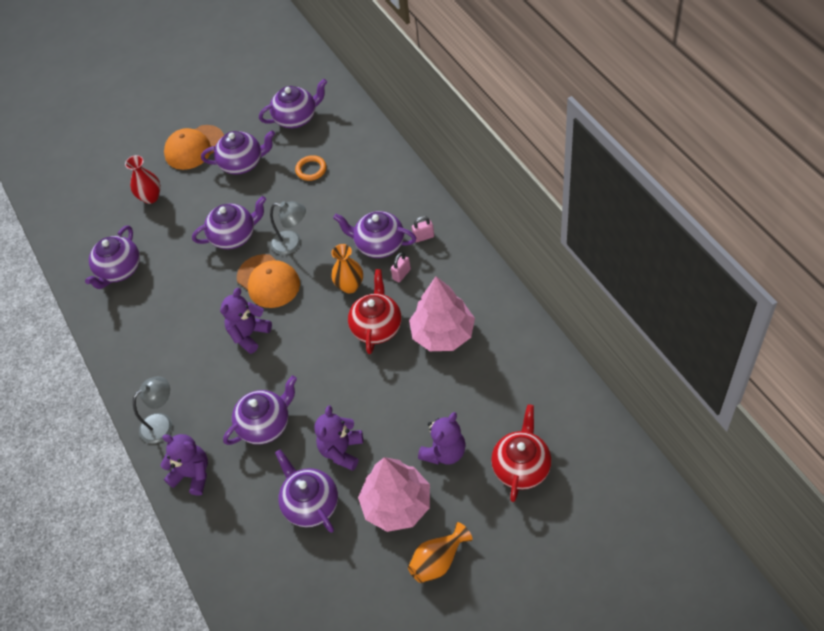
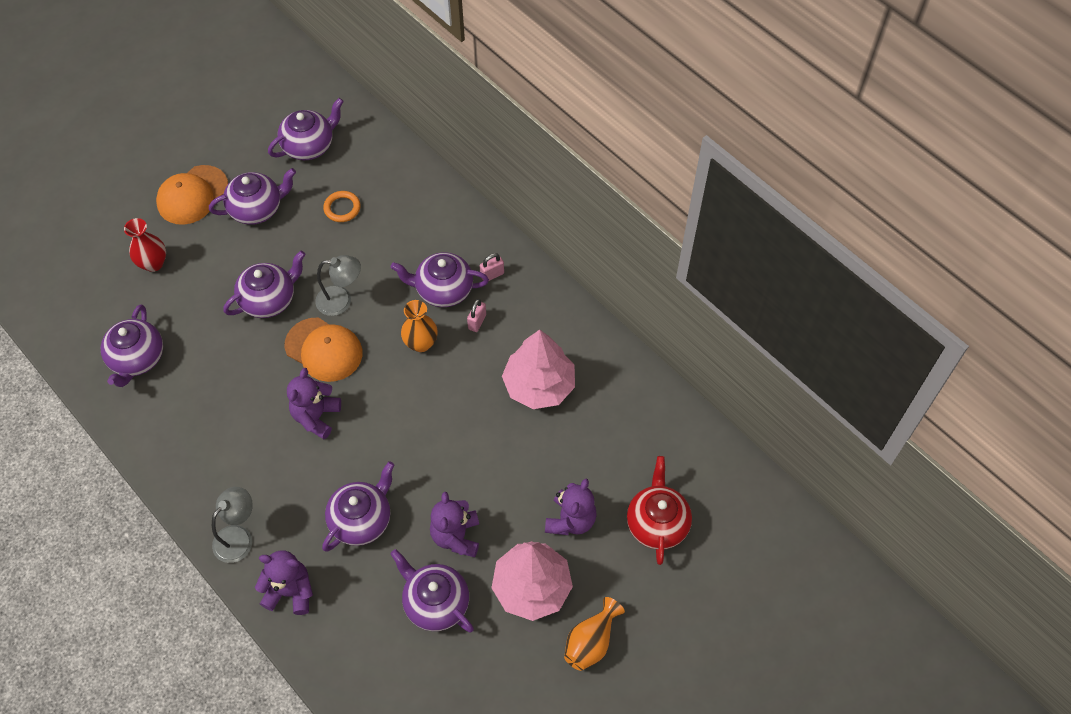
camera: 20 degrees left, 5 degrees up
(377, 327) = (463, 387): red teapot -> none

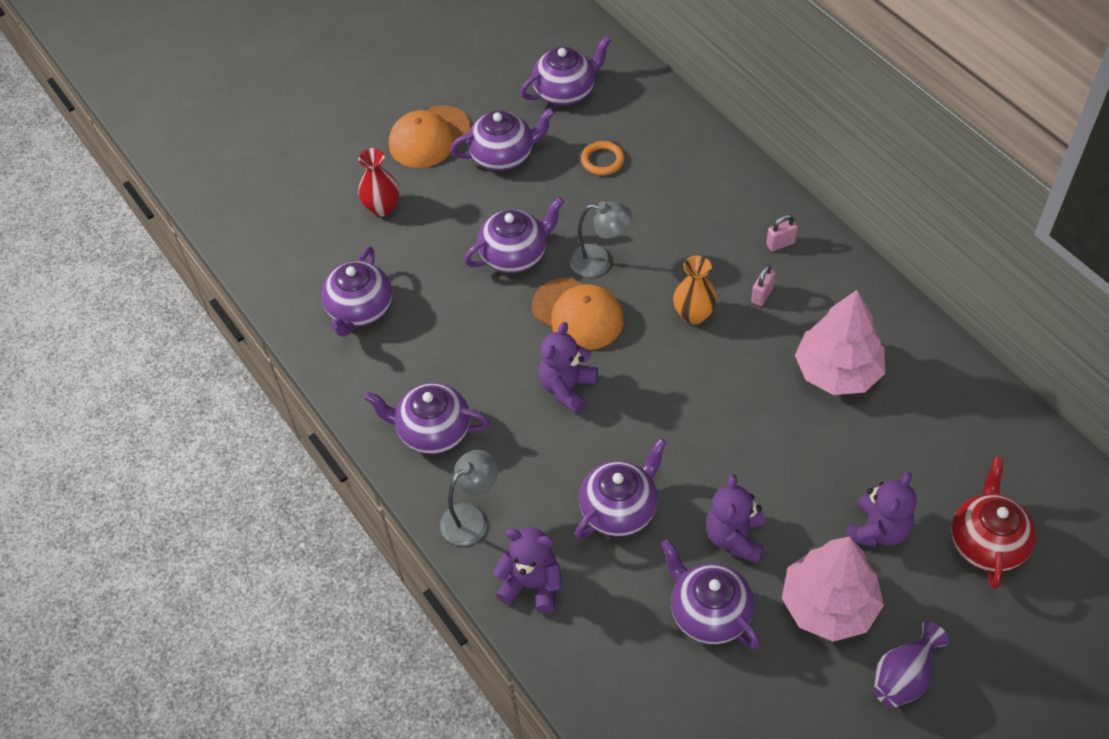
camera: 10 degrees right, 5 degrees down
(443, 290) = (721, 257): purple teapot -> purple teapot (433, 431)
(591, 642) = (904, 676): orange vase -> purple vase

